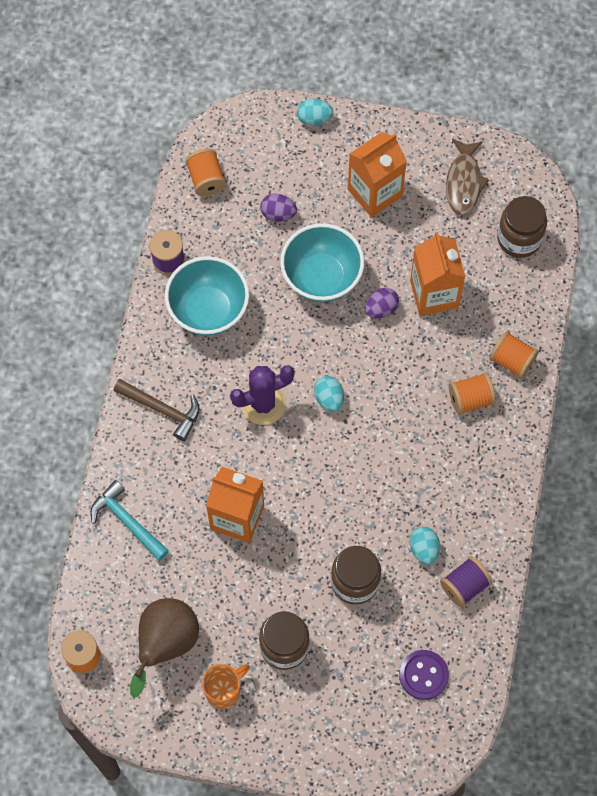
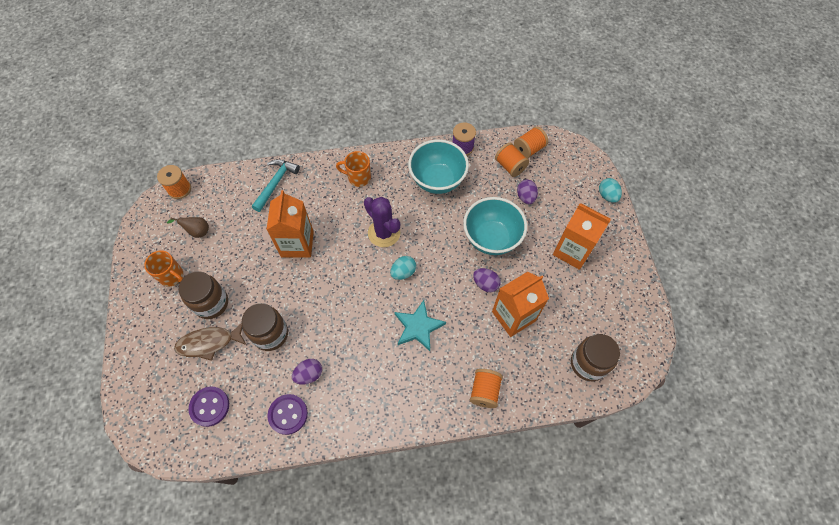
camera: 70 degrees right, 5 degrees down
(162, 409) = (358, 177): brown hammer -> orange mug
(166, 644) = (197, 231): brown pear -> brown pear, size x0.50
(408, 405) = (418, 327): none -> turquoise star
(424, 549) = (309, 374): turquoise egg -> purple egg
(464, 182) = (613, 308): brown fish -> brown fish (209, 343)
(464, 586) = (288, 414): purple spool -> purple button
(470, 399) = (440, 370): orange spool -> orange spool (510, 166)

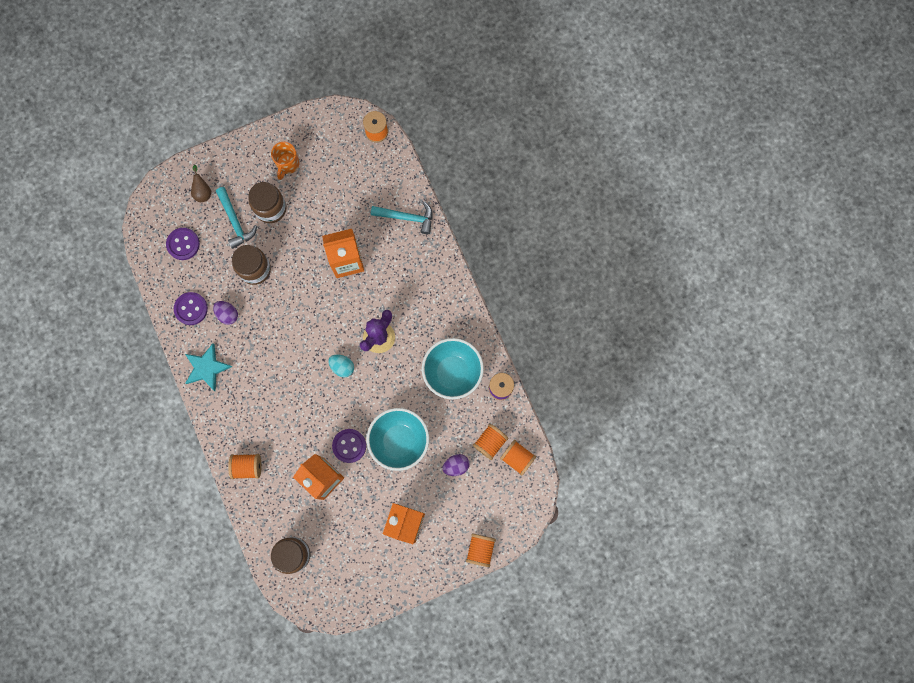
camera: 75 degrees right, 15 degrees up
(197, 231) = (336, 167): brown pear -> brown pear (203, 192)
(209, 343) = (235, 221): brown fish -> turquoise hammer
(358, 177) = (435, 294): orange mug -> none
(418, 327) = (292, 395): turquoise star -> turquoise star (207, 368)
(485, 284) = (349, 446): purple egg -> purple button
(607, 196) = (480, 549): turquoise egg -> orange spool

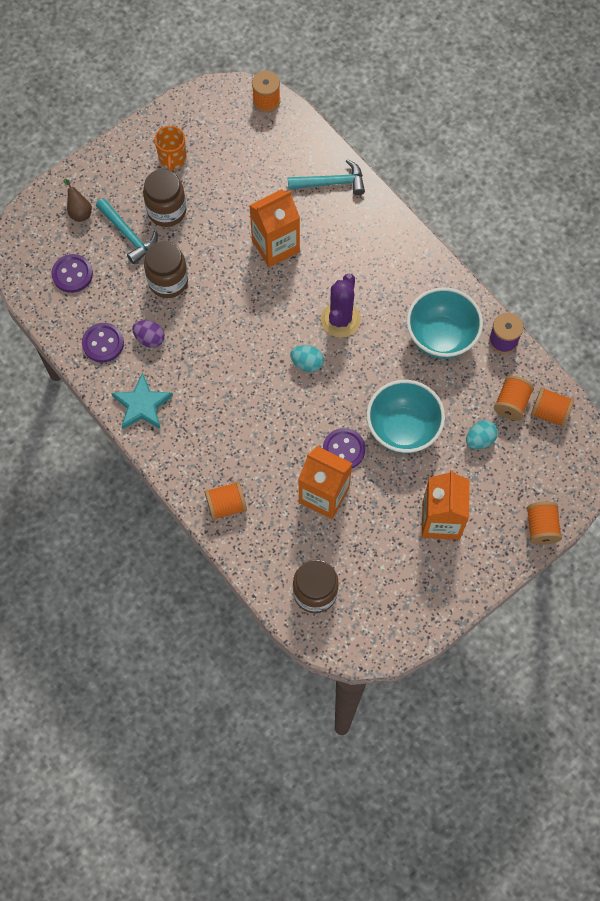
camera: 15 degrees left, 10 degrees down
(456, 466) = (480, 439): purple egg -> turquoise egg

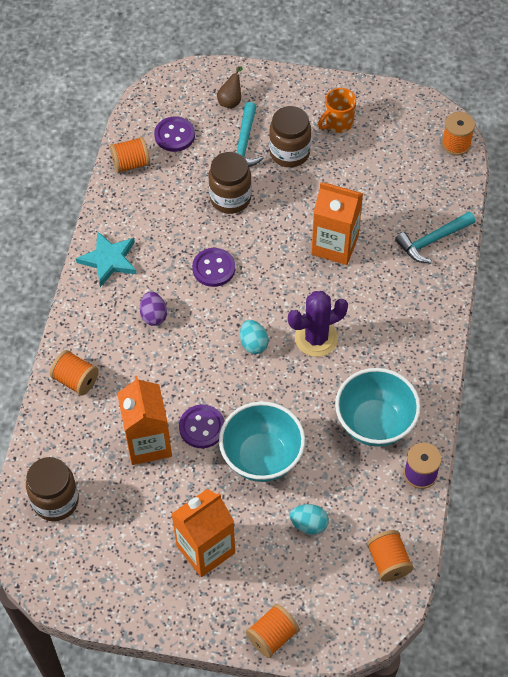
camera: 50 degrees right, 10 degrees down
(103, 343) = (136, 197): purple button -> purple button (214, 268)
(150, 339) = (169, 223): purple egg -> purple egg (154, 316)
(331, 183) = (432, 241): turquoise hammer -> turquoise hammer turned 105 degrees clockwise
(511, 403) = (367, 524): orange spool -> orange spool (131, 164)

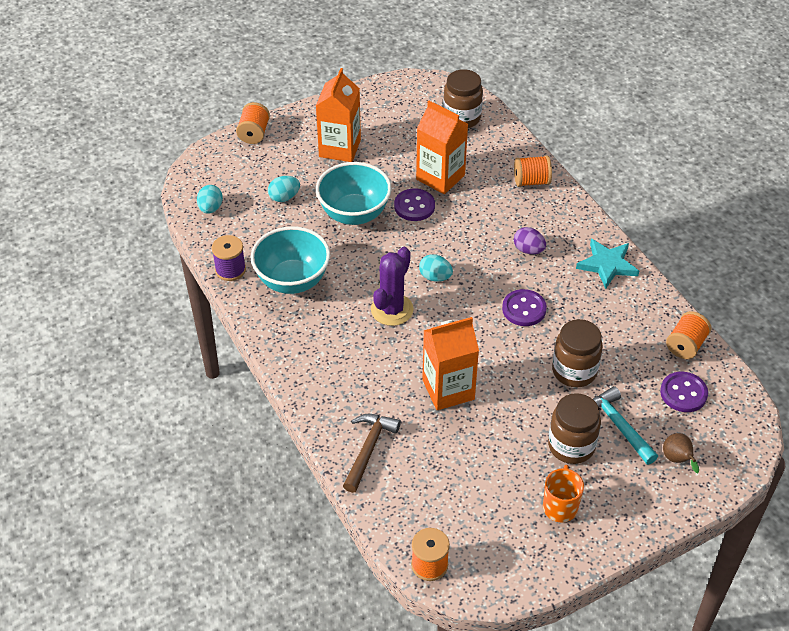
camera: 140 degrees right, 10 degrees down
(388, 562) = (210, 208): orange spool -> turquoise egg
(432, 241) = (368, 449): turquoise hammer -> brown hammer

